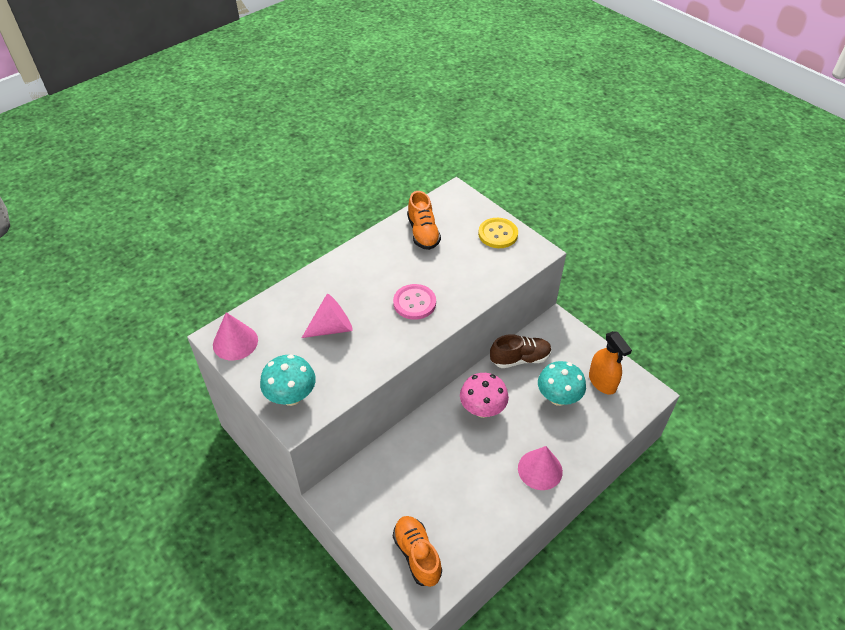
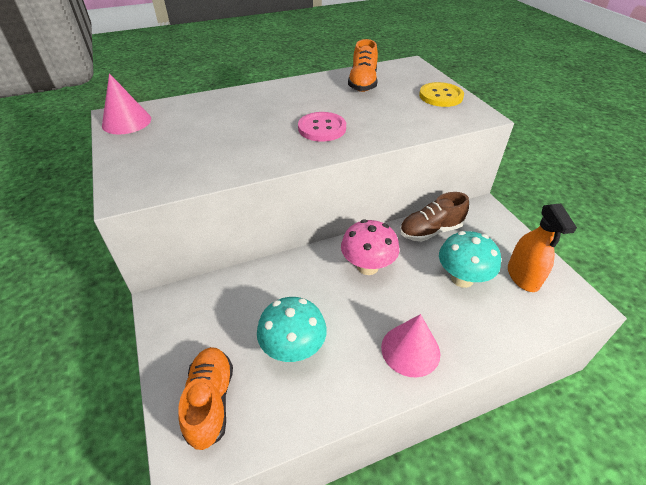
camera: 20 degrees right, 5 degrees down
(291, 396) = (139, 173): turquoise mushroom -> turquoise mushroom (293, 349)
(332, 328) = (225, 130): pink cone -> none
(520, 359) = (430, 231): brown shoe -> brown shoe turned 150 degrees clockwise

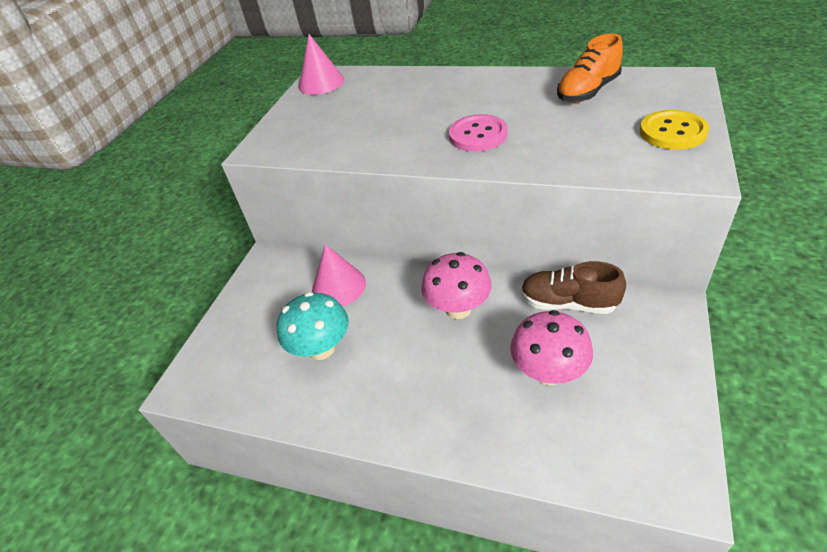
camera: 45 degrees right, 0 degrees up
(210, 401) = (231, 354): orange shoe -> none
(410, 350) = (417, 410): pink cone -> pink cone (338, 286)
(462, 278) = (548, 372): turquoise mushroom -> pink mushroom
(523, 276) = (631, 410): orange spray bottle -> none

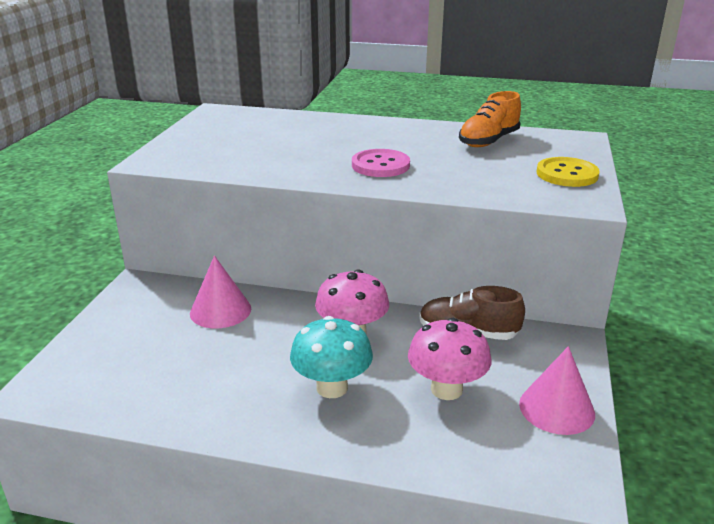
camera: 10 degrees left, 15 degrees down
(321, 83) = (217, 117): pink cone -> pink cone (556, 408)
(321, 348) = (199, 363): turquoise mushroom -> turquoise mushroom (332, 387)

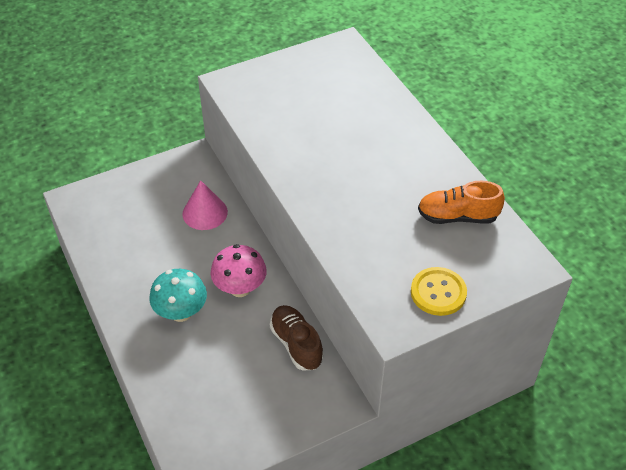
camera: 50 degrees right, 20 degrees up
(380, 165) = (341, 186): pink button -> none
(446, 389) = (227, 366): pink mushroom -> none
(556, 408) = (256, 429): pink cone -> none

